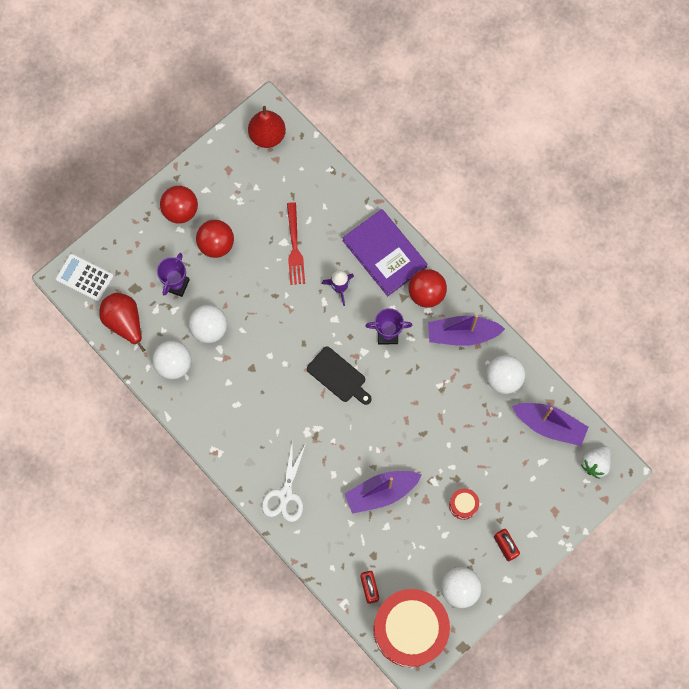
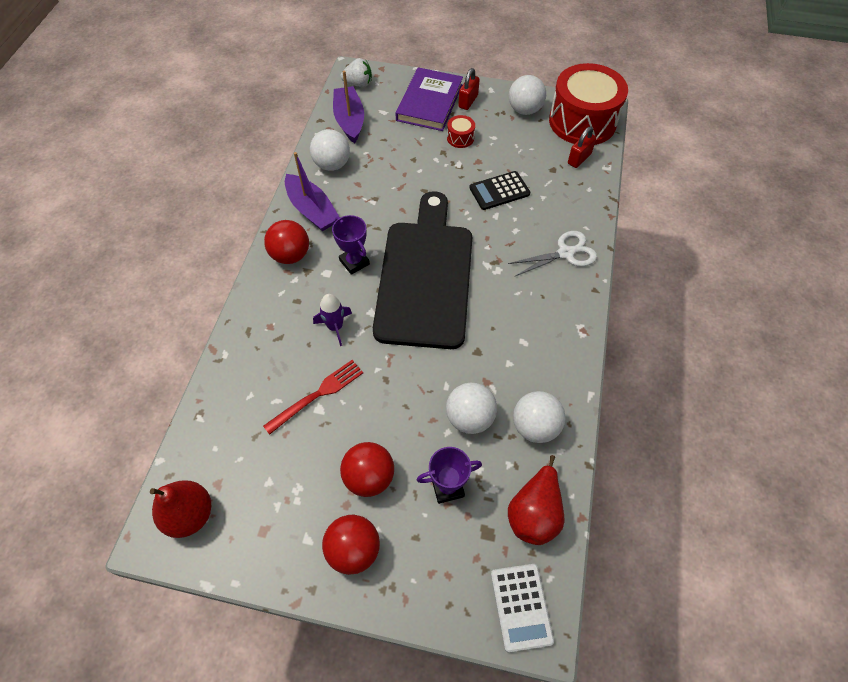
camera: 125 degrees left, 15 degrees down
(338, 376) = (425, 276): black cutting board -> black cutting board, size x2.33
(381, 492) = (499, 191): purple boat -> black calculator
(384, 254) = (271, 310): purple book -> purple book (429, 102)

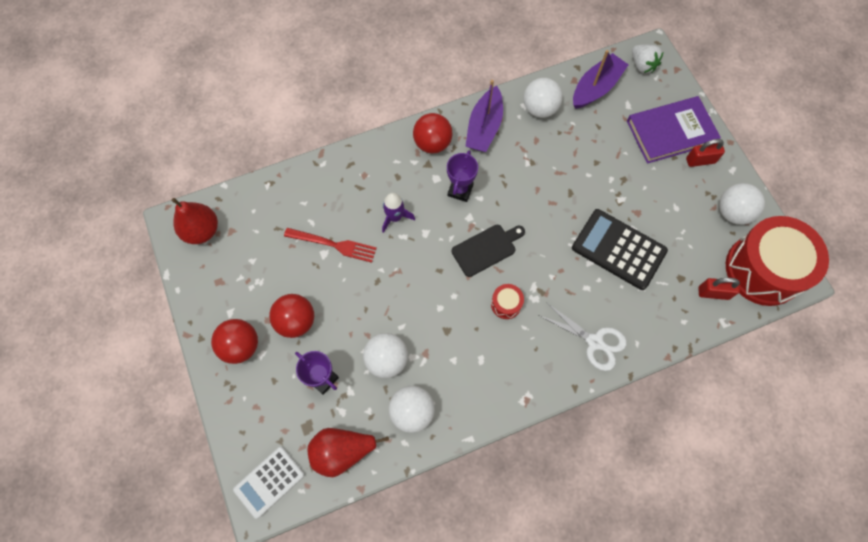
camera: 55 degrees right, 10 degrees up
(425, 276) = (486, 249): black cutting board -> black cutting board, size x0.43
(460, 138) = (651, 182): red drum -> red drum (506, 304)
(499, 191) = (618, 249): black calculator -> black calculator, size x1.50

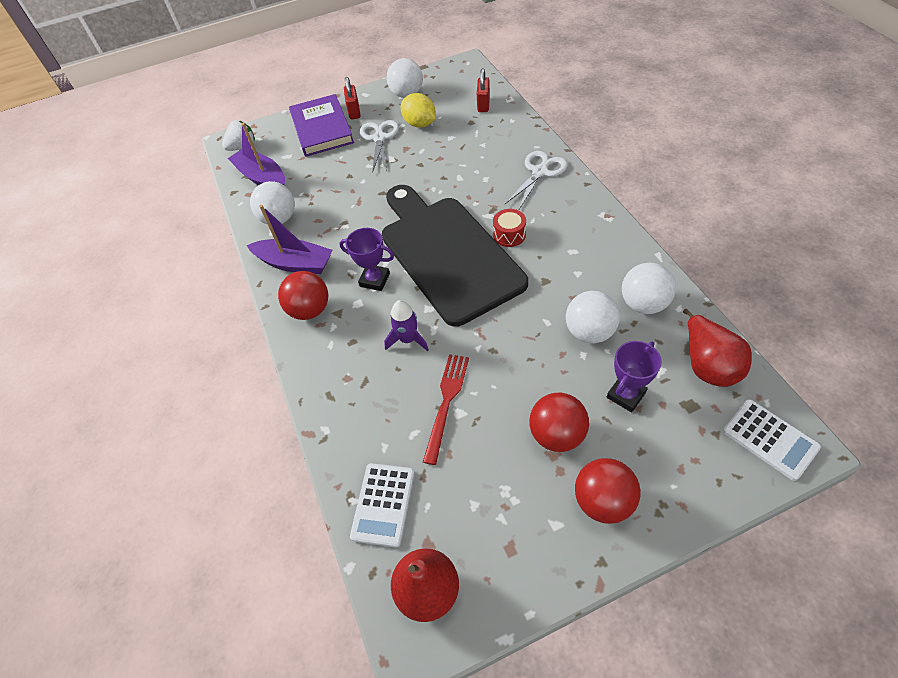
camera: 85 degrees left, 15 degrees down
(261, 203) = (383, 504): none -> white calculator
(486, 249) = (447, 253): black cutting board -> black cutting board, size x2.33
(618, 249) = (444, 159): black calculator -> none
(654, 187) = (379, 138): none -> white scissors
(678, 226) = (420, 124): none -> yellow lemon
(763, 269) = (460, 79): red drum -> none

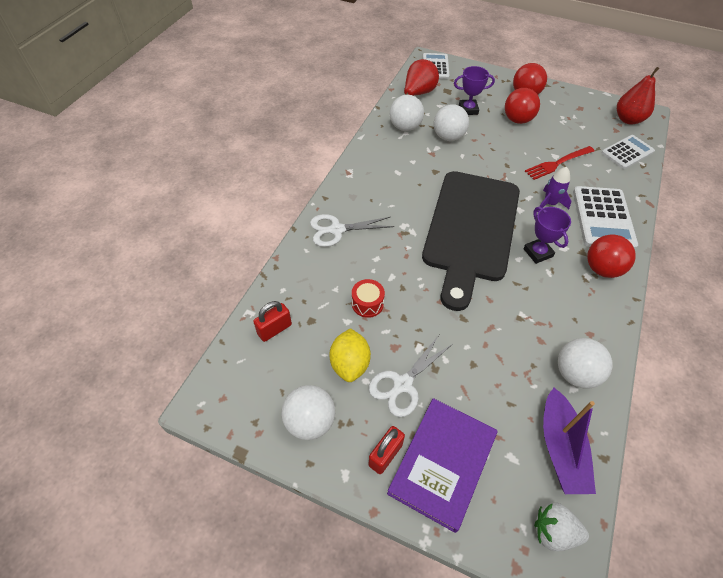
camera: 140 degrees left, 0 degrees up
(295, 263) = (589, 315): purple boat -> none
(344, 367) = (603, 218): none -> white calculator
(509, 235) = (418, 209): red drum -> red drum (367, 303)

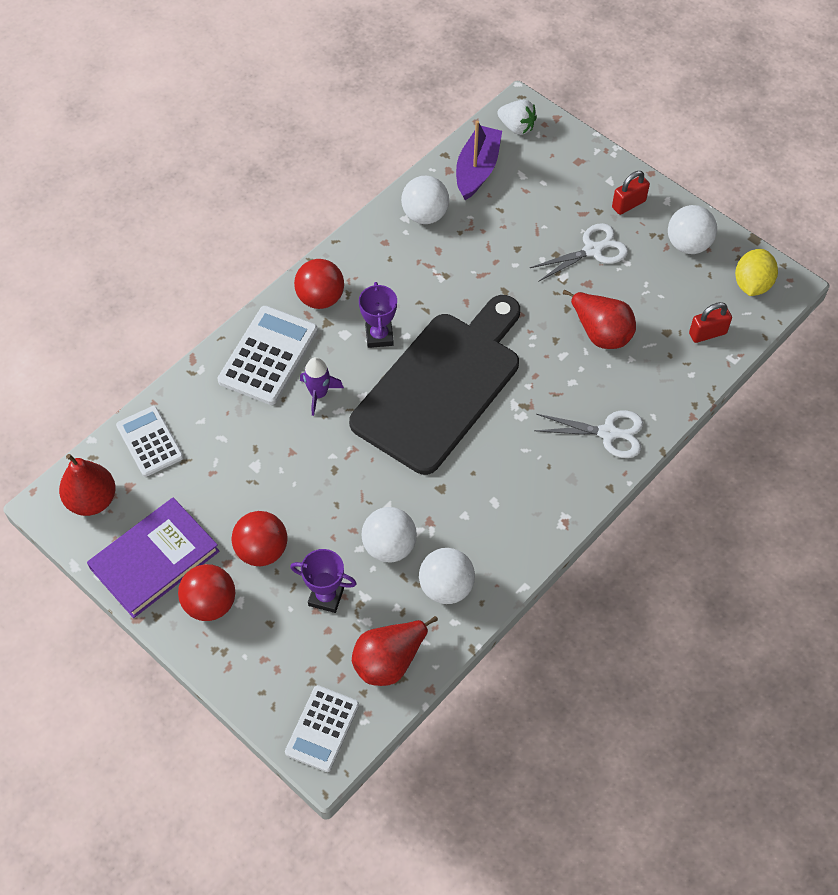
camera: 160 degrees left, 5 degrees up
(350, 364) = (638, 280): yellow lemon -> yellow lemon (752, 284)
(367, 303) = (600, 333): red drum -> red pear
(442, 463) = (582, 186): purple book -> purple book (154, 560)
(557, 164) = (263, 451): red fork -> none
(627, 152) = (149, 441): white calculator -> white calculator turned 75 degrees clockwise

